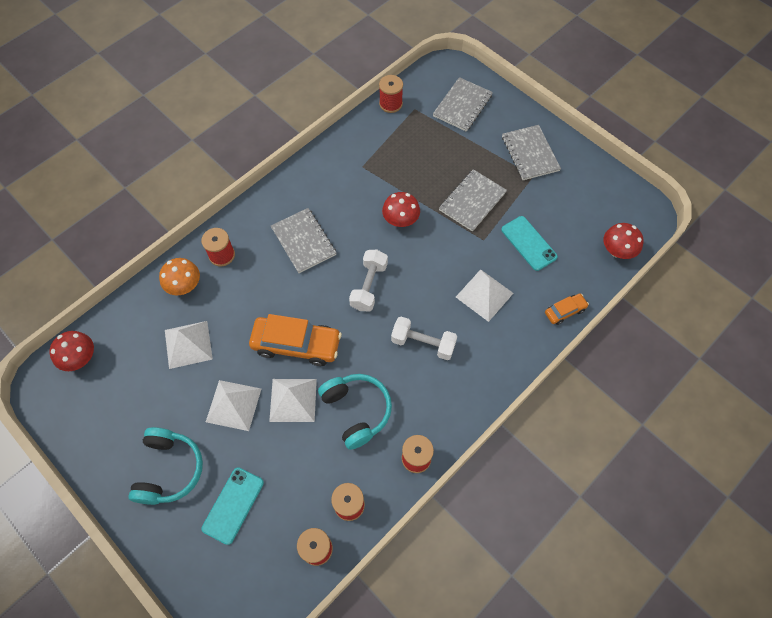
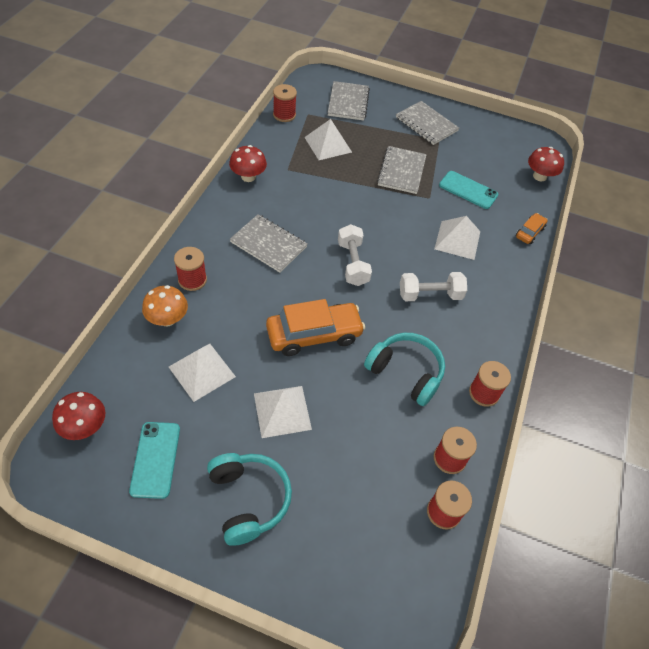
camera: 30 degrees left, 10 degrees down
(233, 505) = (336, 506): turquoise phone -> turquoise phone (155, 459)
(293, 400) = (339, 385): white pyramid -> white pyramid (328, 144)
(400, 220) = (348, 202): red mushroom -> red mushroom (248, 177)

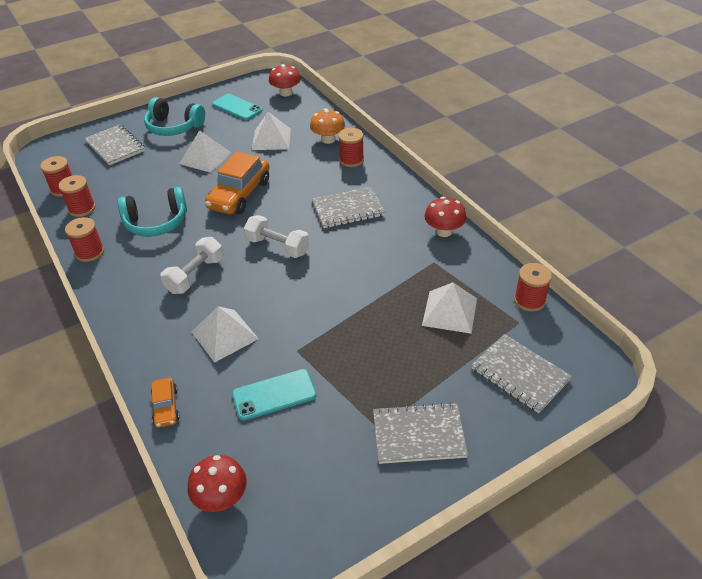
camera: 135 degrees right, 10 degrees down
(401, 171) = (356, 351): grey notebook -> grey notebook (115, 146)

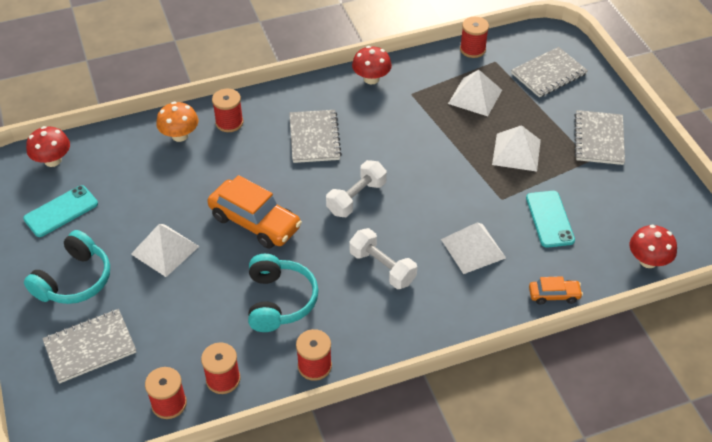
camera: 80 degrees left, 5 degrees up
(271, 139) = (154, 184): white pyramid -> white pyramid (516, 152)

